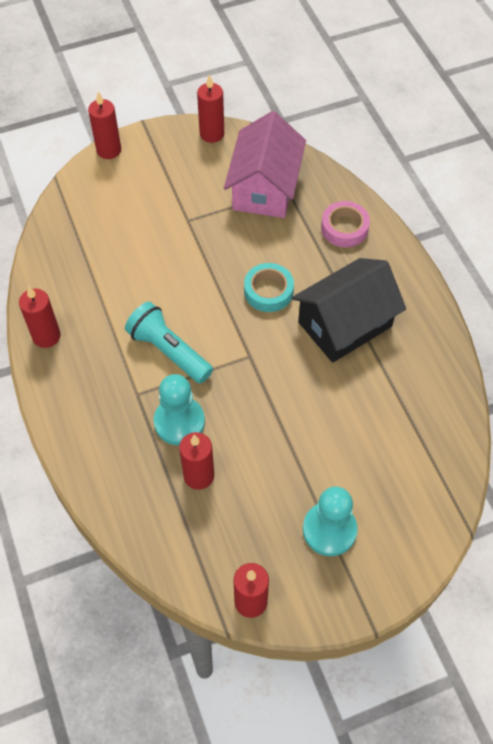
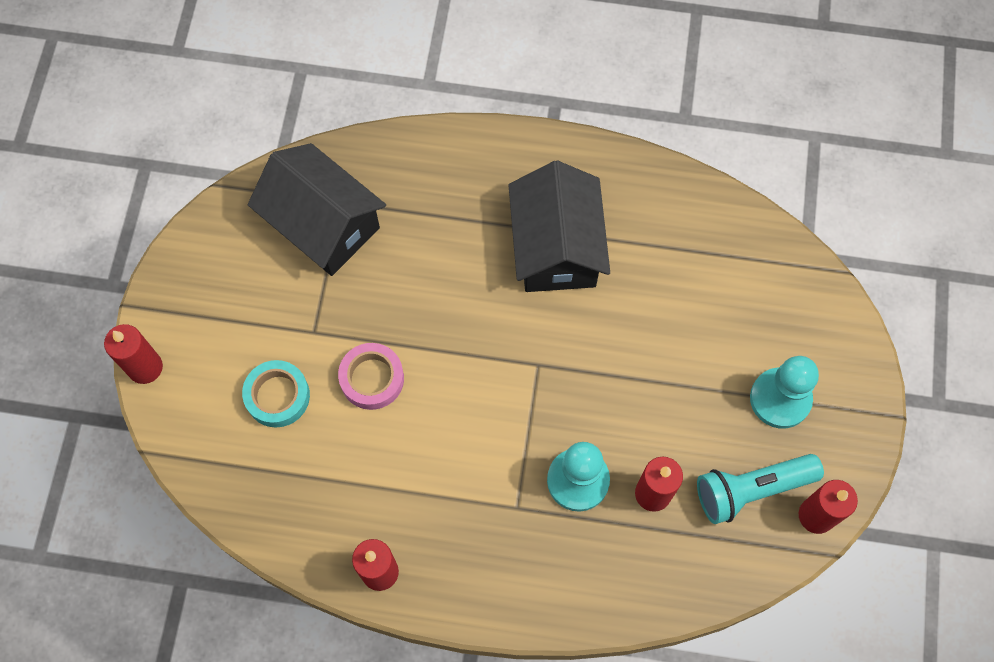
camera: 60 degrees left, 10 degrees up
(169, 351) = (482, 446): turquoise flashlight -> turquoise flashlight (751, 490)
(212, 134) = (202, 237): red candle -> none
(265, 188) = (323, 224): pink house -> black house
(268, 291) = (467, 299): turquoise tape -> turquoise tape (277, 396)
(344, 228) = (433, 175): pink tape -> pink tape (372, 379)

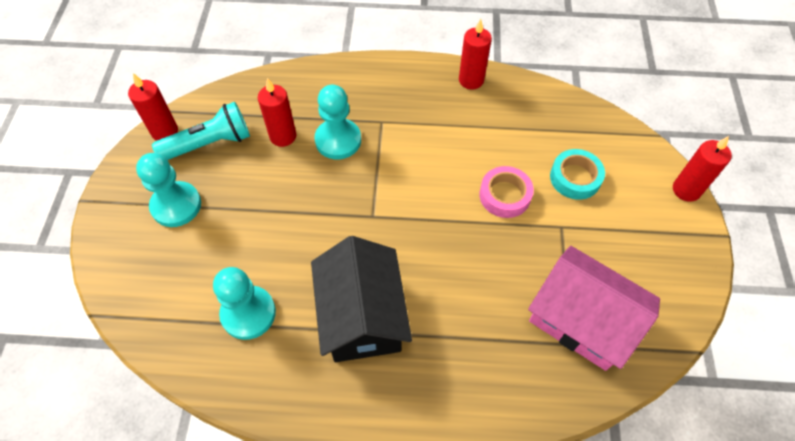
camera: 175 degrees right, 10 degrees down
(323, 224) = (581, 320): black house -> pink house
(679, 260) = (248, 313): none -> turquoise pawn

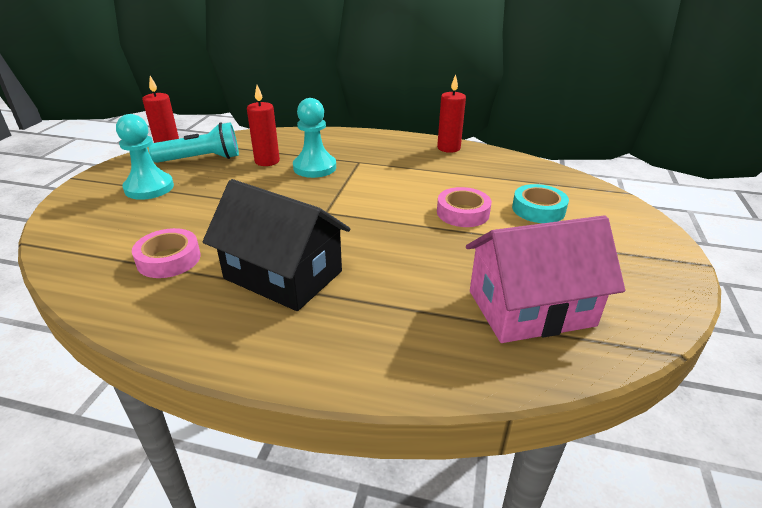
camera: 10 degrees right, 25 degrees down
(248, 313) = (169, 259): turquoise pawn -> pink tape
(362, 316) = (283, 275): black house -> black house turned 60 degrees counterclockwise
(581, 320) = (531, 308): pink house -> pink house turned 60 degrees counterclockwise
(686, 190) = (660, 228): red candle -> none

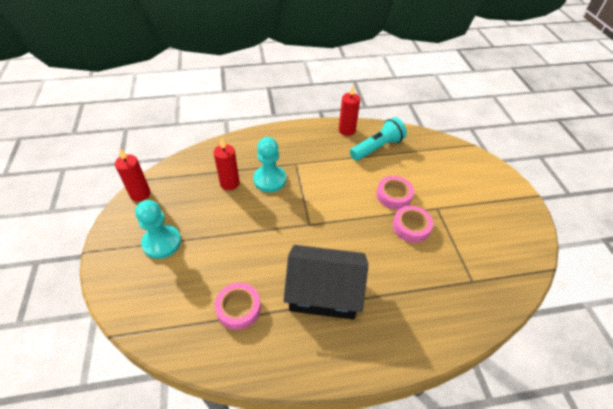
camera: 25 degrees left, 15 degrees up
(201, 159) = (176, 196): turquoise flashlight -> turquoise flashlight (377, 147)
(462, 246) = (411, 227): none -> pink tape
(531, 308) = (473, 264): pink house -> none
(538, 209) = (434, 177): turquoise tape -> none

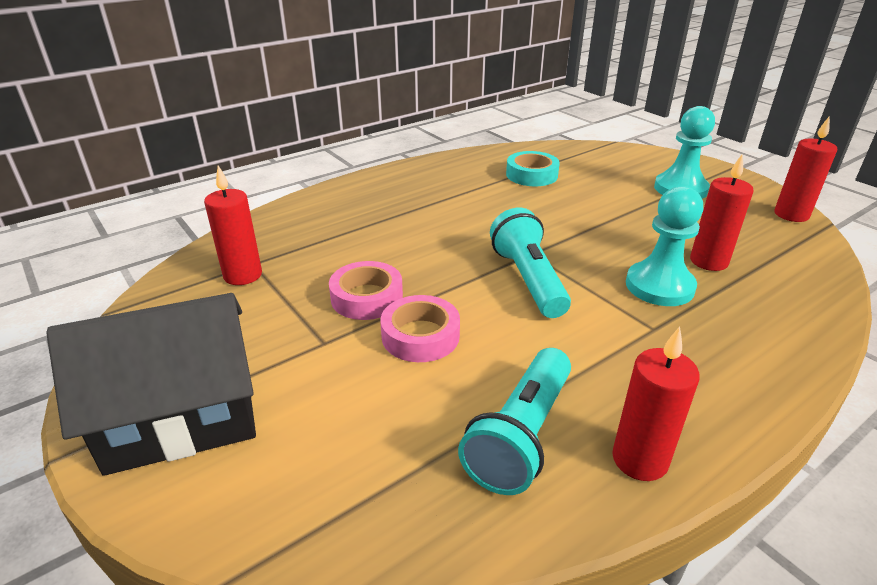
camera: 155 degrees right, 15 degrees down
(238, 308) = (531, 175): pink tape -> turquoise tape
(324, 292) = (453, 204): black house -> black house (181, 417)
(325, 207) = (528, 280): none -> turquoise flashlight
(478, 271) = (243, 275): none -> red candle

